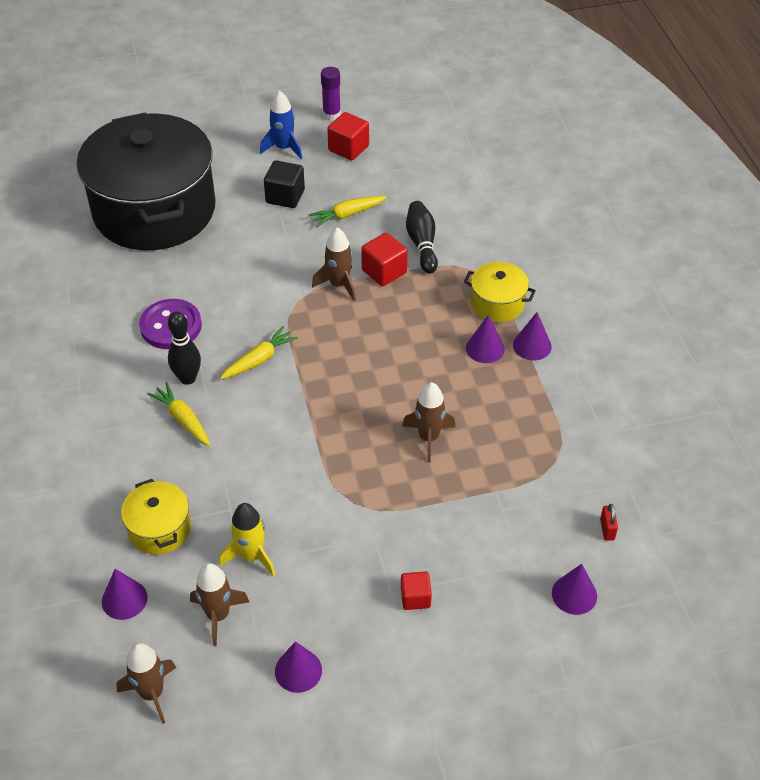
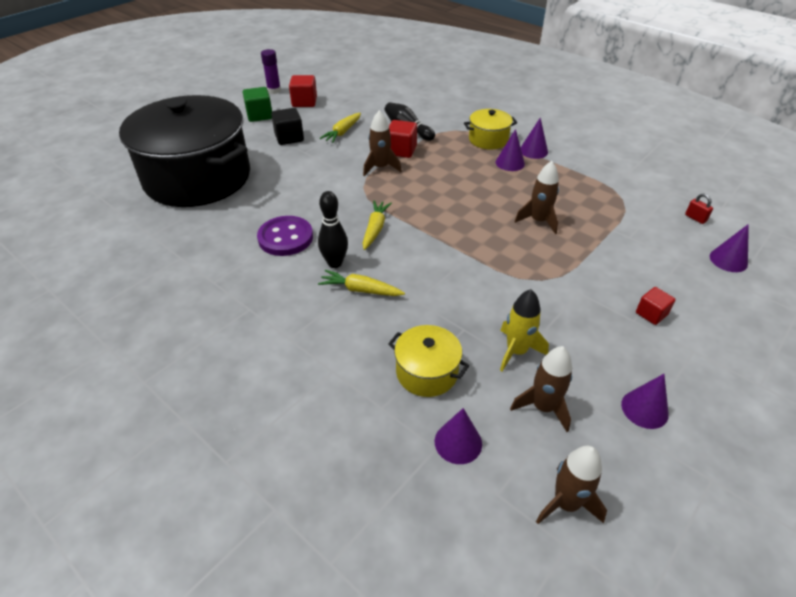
camera: 35 degrees left, 5 degrees down
(283, 148) = (259, 115): blue rocket -> green cube

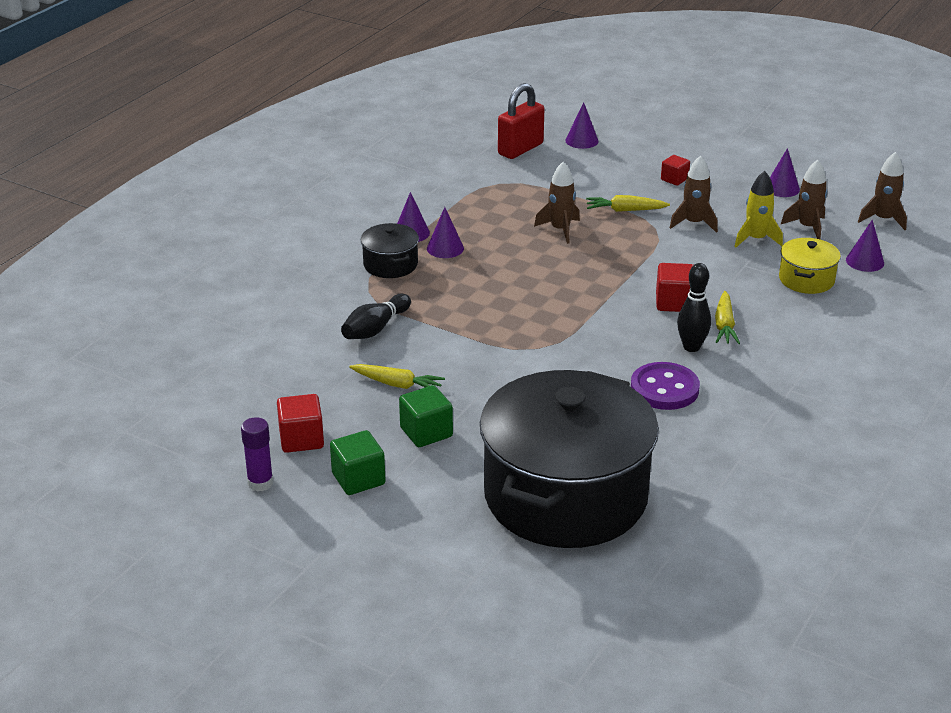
camera: 100 degrees left, 10 degrees down
(289, 138) = (426, 432): black cube -> green cube
(375, 229) = (619, 328): yellow carrot -> yellow carrot (625, 210)
(380, 168) = (486, 340): brown rocket -> brown rocket (694, 223)
(401, 150) = (436, 328): red cube -> red cube (674, 303)
(488, 139) = (390, 264): yellow pot -> black pot
(695, 218) = (520, 149): red padlock -> red padlock, size x2.40

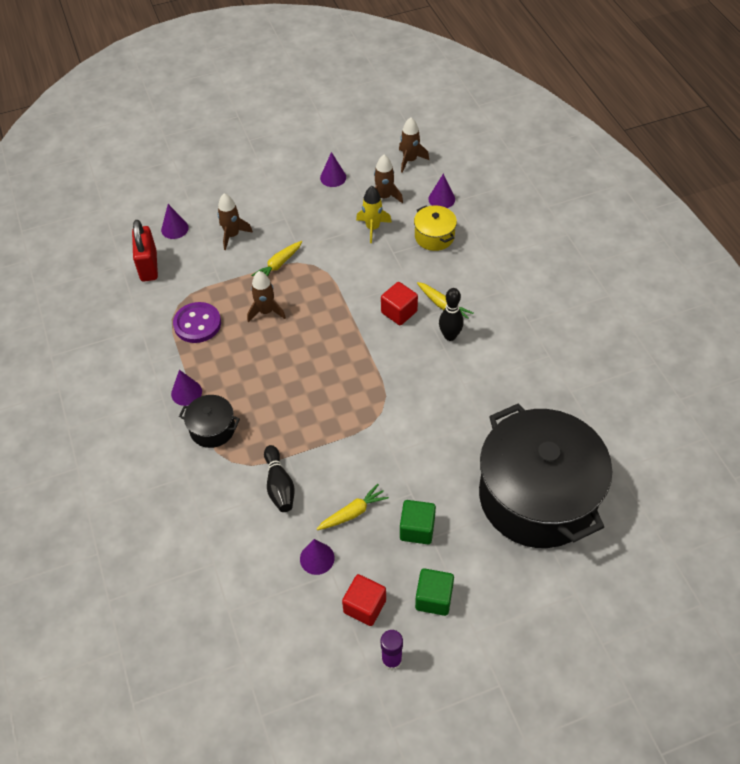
camera: 50 degrees left, 20 degrees up
(445, 248) = (224, 386): purple cone -> purple cone (317, 558)
(664, 389) = (478, 377): purple button -> purple button (197, 324)
(674, 179) = (270, 217): red cube -> none
(694, 223) = (327, 243): brown rocket -> brown rocket (232, 235)

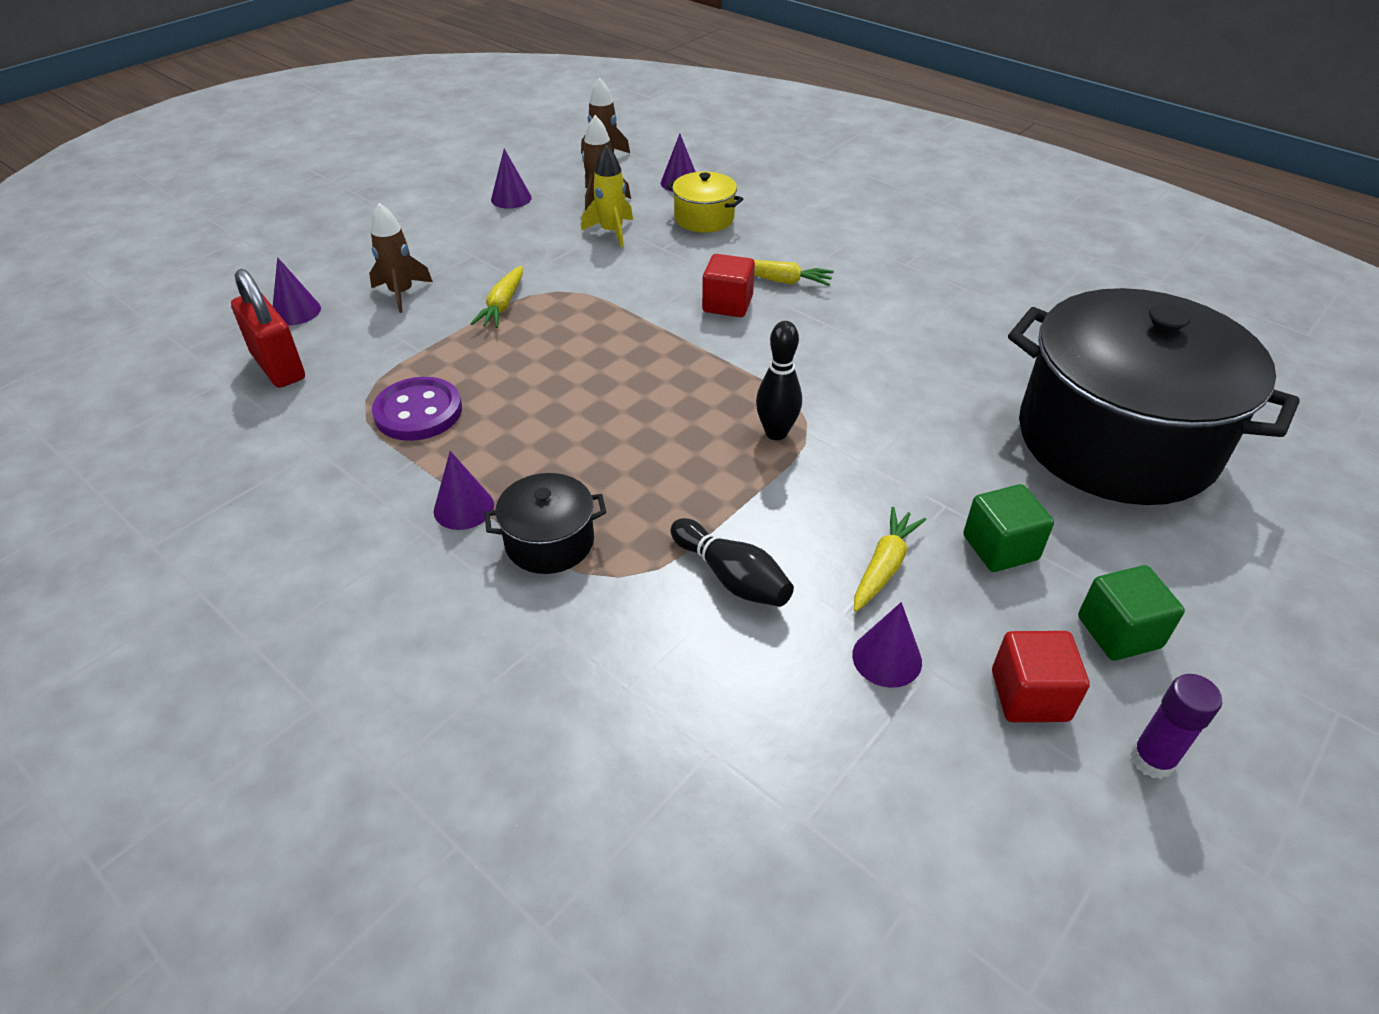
camera: 30 degrees left, 10 degrees down
(266, 311) = (525, 362): brown rocket -> none
(450, 336) = (821, 308): black bowling pin -> black bowling pin (776, 433)

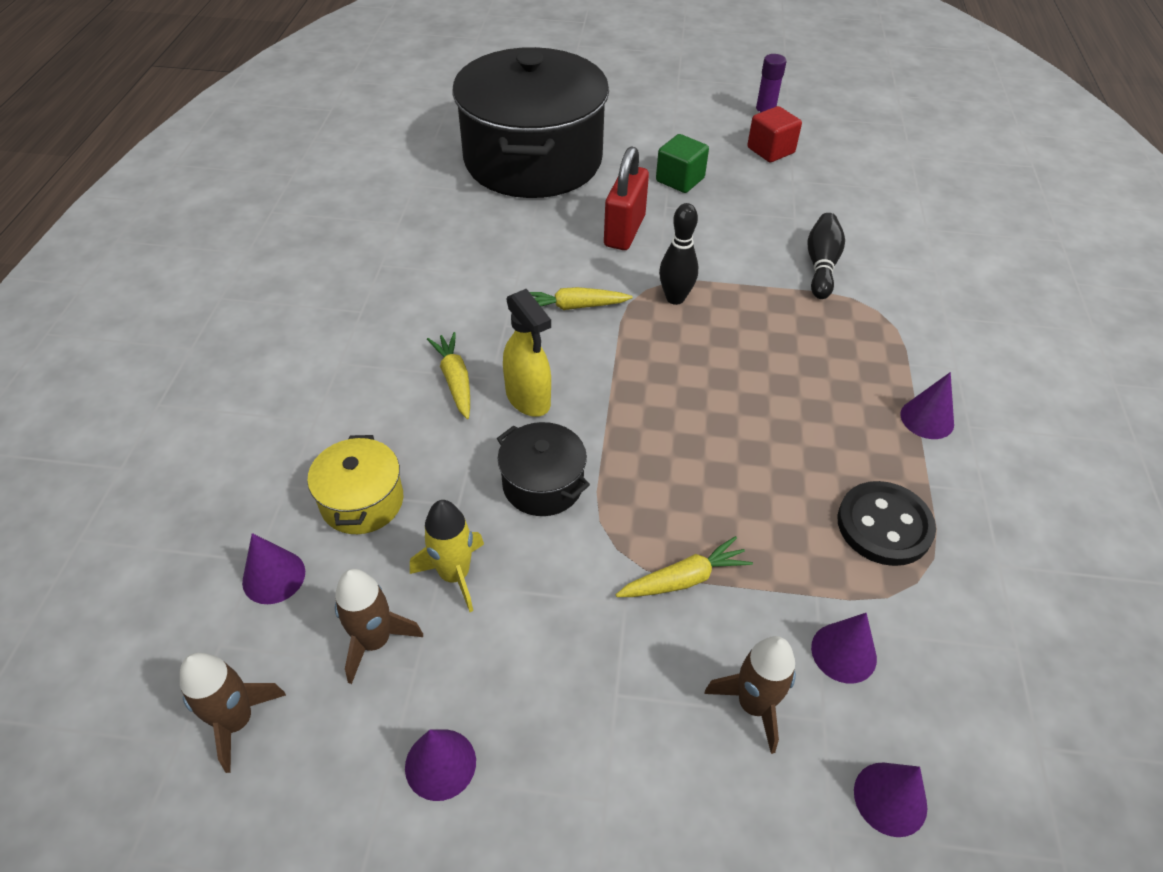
camera: 125 degrees left, 5 degrees up
(278, 367) = (970, 711): red padlock -> red padlock (624, 231)
(418, 412) = (884, 525): purple button -> black button
(549, 542) = (895, 356): black pot -> black pot (543, 484)
(727, 304) = (528, 399): red cube -> yellow spray bottle
(884, 566) = (743, 214): yellow carrot -> yellow carrot (574, 306)
(887, 658) = (803, 195): purple cone -> purple cone (843, 652)
(1119, 632) = (698, 134): green cube -> none

